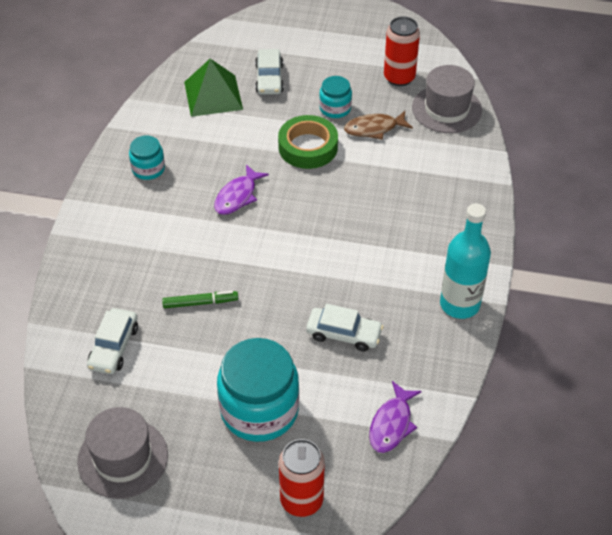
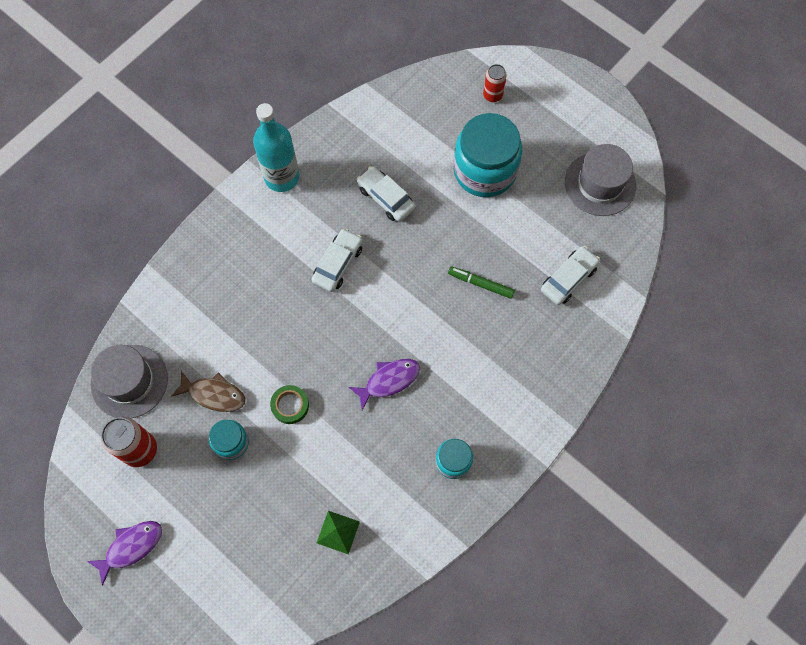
camera: 150 degrees left, 20 degrees up
(213, 95) = (338, 532): green pyramid -> green pyramid, size x0.56
(269, 78) = (267, 525): white car -> white car (338, 264)
(301, 500) = (492, 95): red can -> red can, size x0.62
(308, 147) = (290, 405): green tape -> green tape, size x0.59
(392, 424) = (399, 114): purple fish -> purple fish (131, 547)

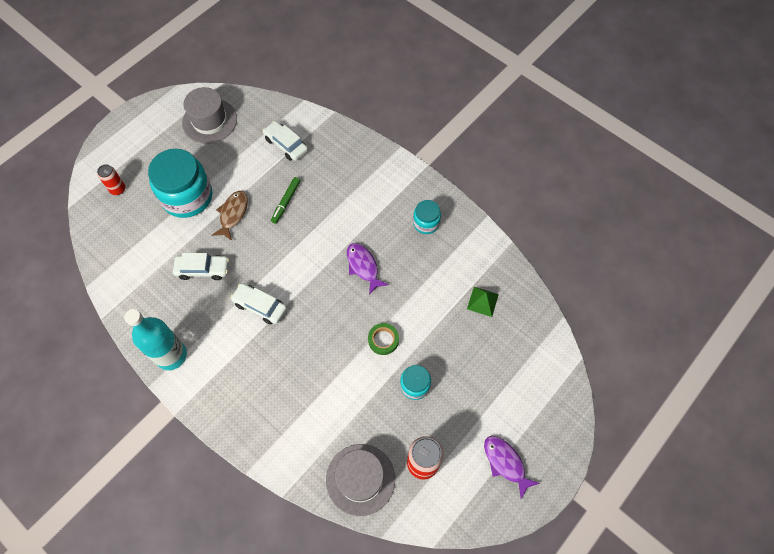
camera: 90 degrees left, 5 degrees down
(214, 394) = (373, 402): brown fish -> brown fish (233, 214)
(386, 198) = (203, 269): white car -> white car turned 135 degrees counterclockwise

